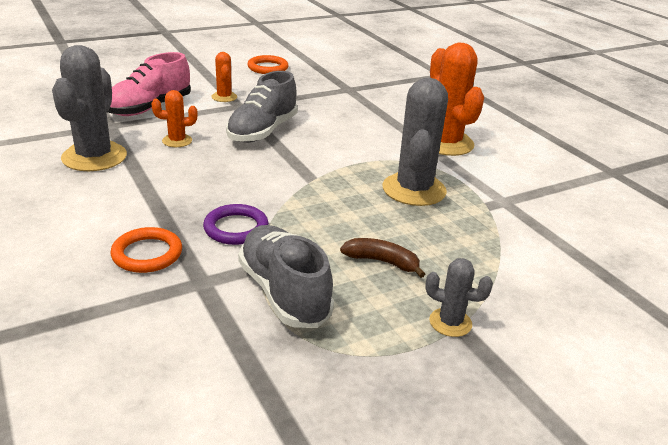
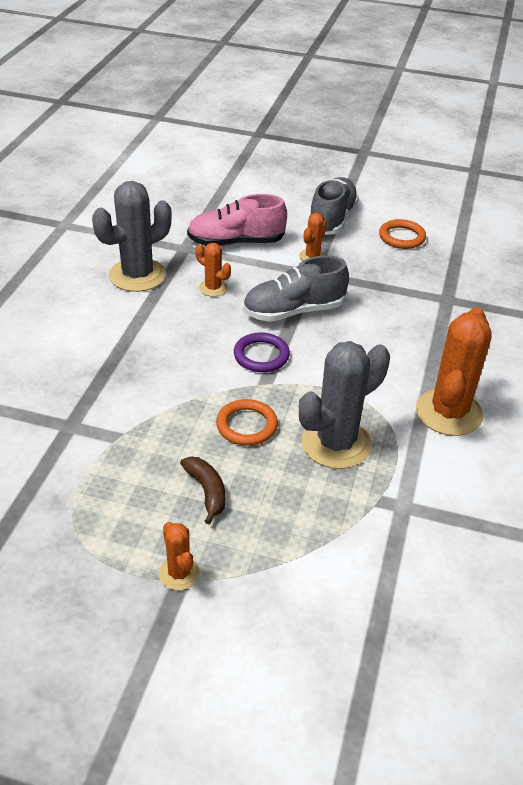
camera: 45 degrees right, 10 degrees up
(147, 254) = (67, 382): orange ring -> orange ring (246, 425)
(236, 228) = (147, 395): purple ring -> purple ring (261, 355)
(284, 292) = (106, 469): grey shoe -> grey shoe (332, 219)
(450, 322) = (179, 573): grey cactus -> orange cactus

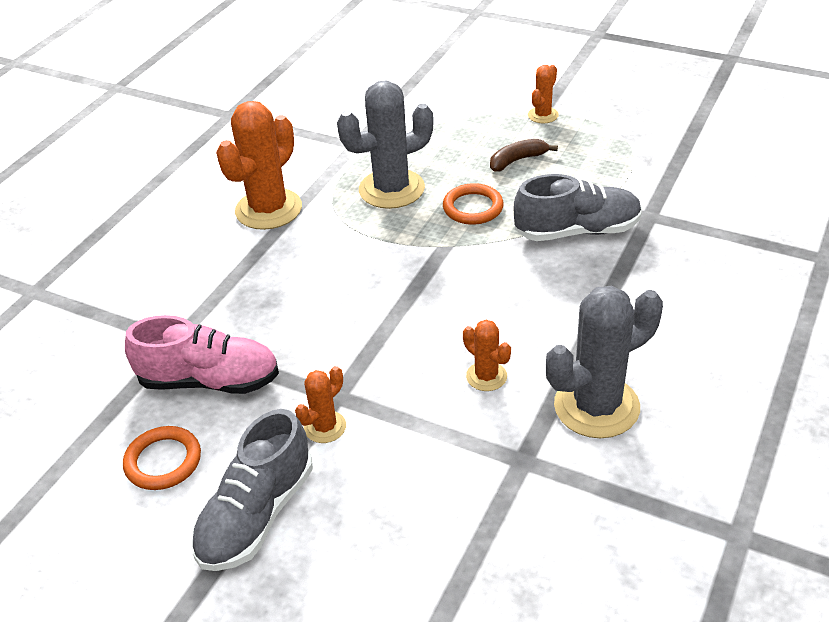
camera: 165 degrees left, 0 degrees up
(179, 573) = (543, 115): orange cactus -> orange cactus turned 45 degrees clockwise
(207, 491) = (517, 160): brown banana -> brown banana turned 75 degrees clockwise
(236, 242) = (437, 467): pink shoe -> pink shoe (209, 381)
(261, 355) = (441, 276): purple ring -> none
(294, 311) = (385, 333): grey shoe -> grey shoe (577, 231)

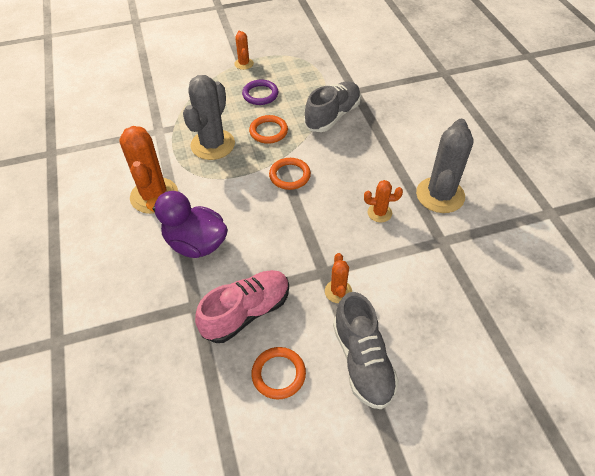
camera: 45 degrees left, 10 degrees up
(248, 281) = (196, 243): none -> purple duck
(434, 270) = (289, 175): none -> orange ring
(517, 160) = (260, 94): brown banana -> purple ring

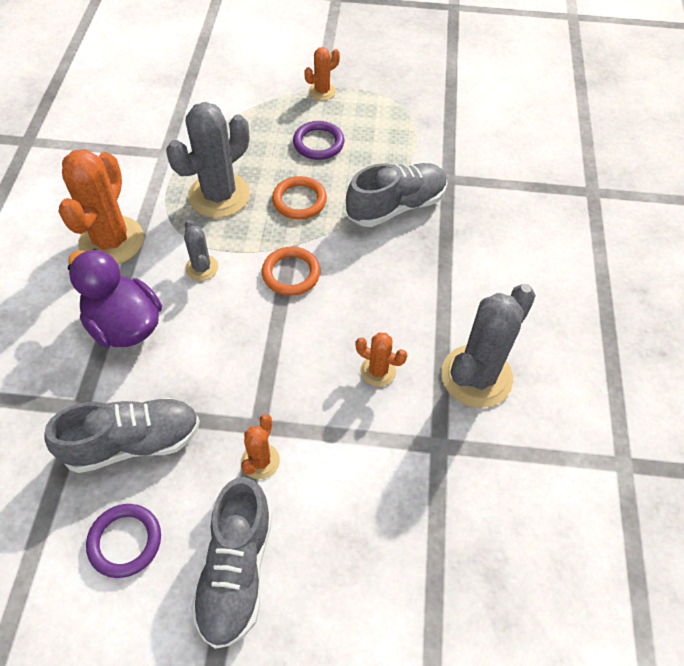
camera: 20 degrees right, 5 degrees up
(228, 191) = (202, 268): none -> grey cactus
(244, 64) = (322, 91): orange cactus -> orange cactus turned 45 degrees clockwise
(246, 312) = (133, 442): pink shoe -> grey shoe
(278, 374) = (125, 541): orange ring -> purple ring

